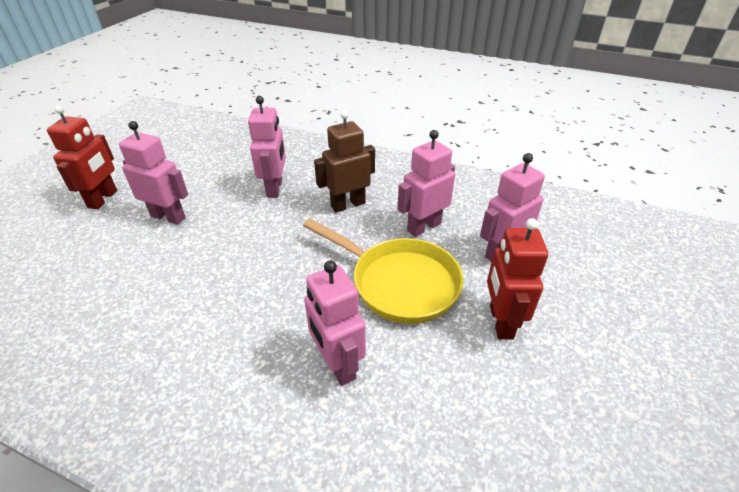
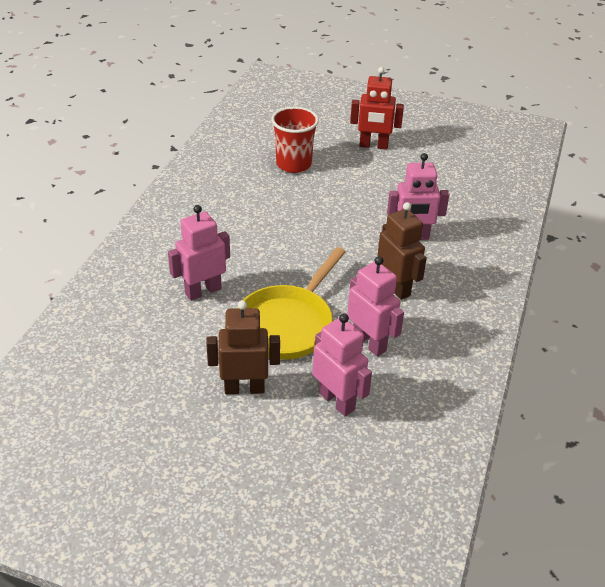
camera: 85 degrees right, 0 degrees up
(98, 266) = (293, 164): none -> red cup
(168, 217) = (356, 183): pink robot -> none
(500, 322) = (244, 388): red robot -> brown robot

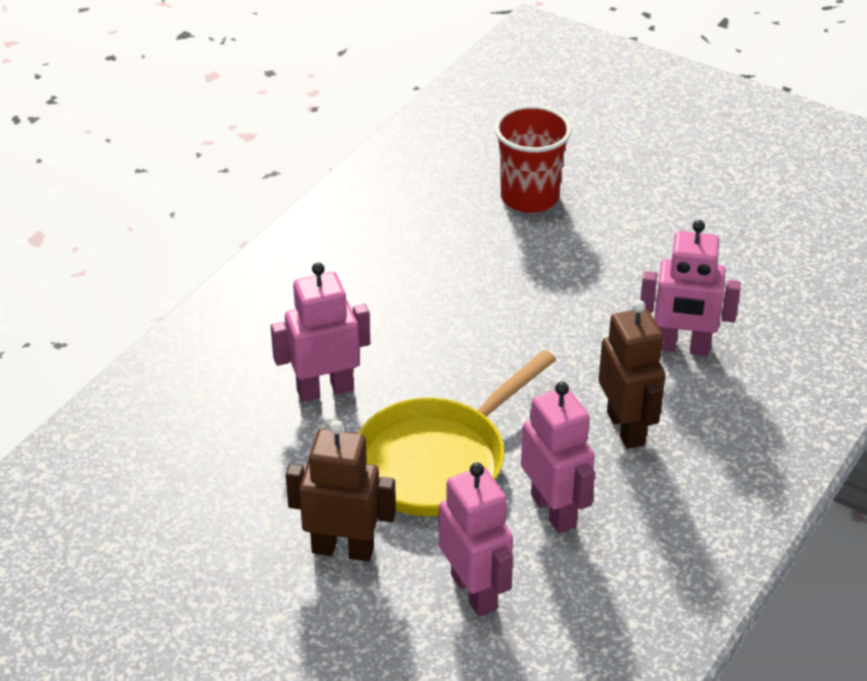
camera: 15 degrees right, 0 degrees up
(373, 146) = (672, 180): red robot -> none

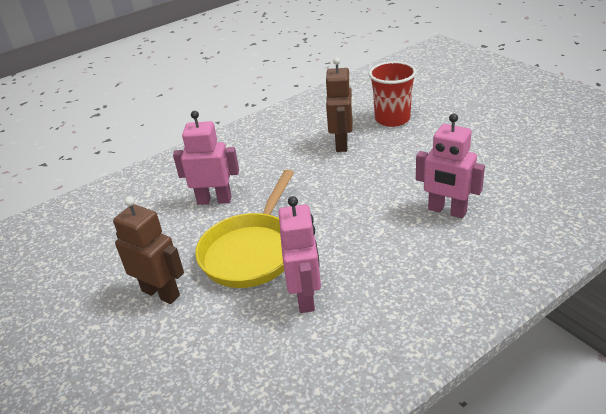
camera: 25 degrees right, 5 degrees down
(438, 461) = (252, 251): yellow pan -> yellow pan turned 45 degrees counterclockwise
(474, 592) = (222, 340): pink robot -> none
(626, 428) = (383, 253): brown robot -> brown robot (342, 143)

